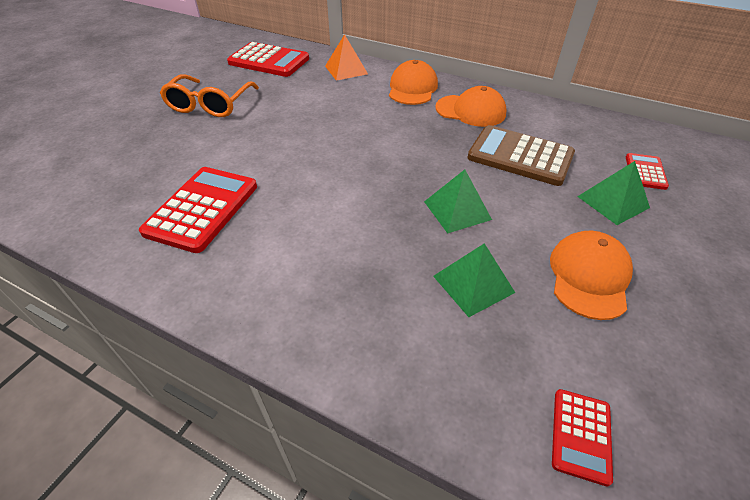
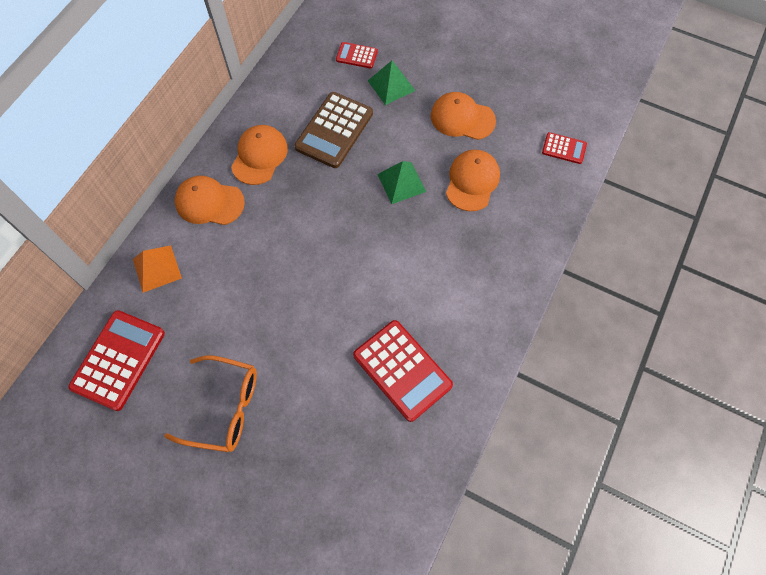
camera: 90 degrees left, 20 degrees up
(202, 209) = (402, 370): red calculator -> red calculator turned 150 degrees counterclockwise
(473, 284) = (472, 181): green pyramid -> orange cap

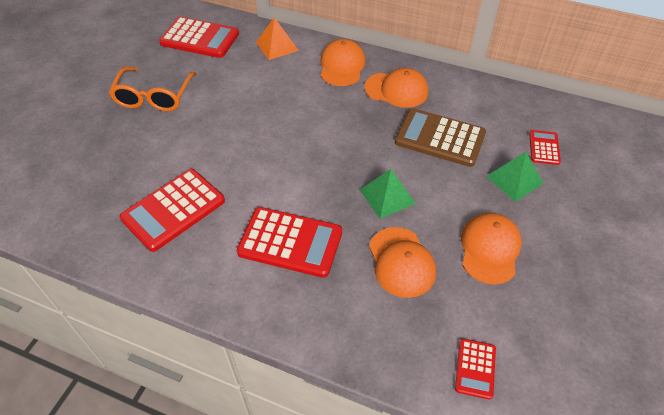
camera: 85 degrees right, 15 degrees down
(448, 264) = (290, 242): none -> red calculator
(472, 181) = (401, 262): orange cap -> orange cap turned 60 degrees clockwise

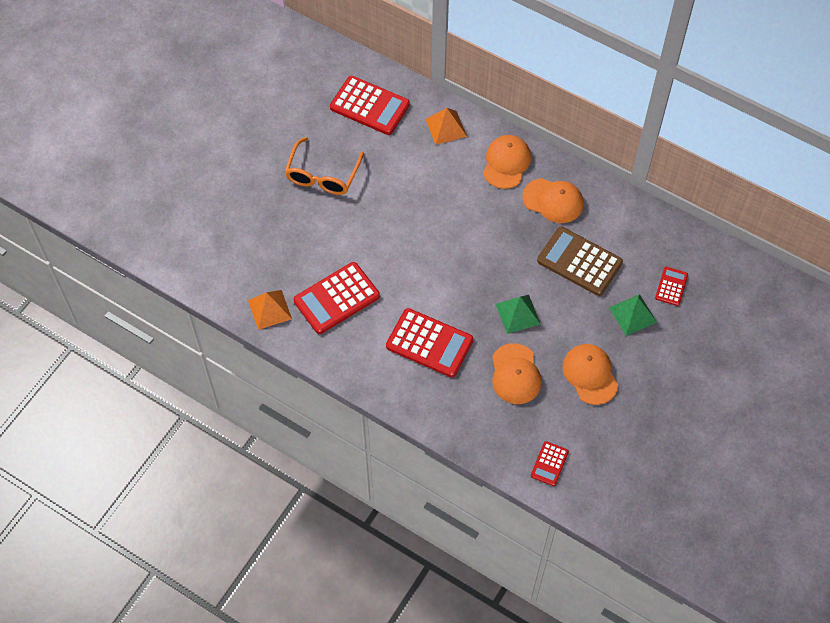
camera: 10 degrees right, 10 degrees up
(91, 232) = (269, 309): none -> orange pyramid
(489, 249) = (590, 374): orange cap -> orange cap turned 45 degrees counterclockwise

